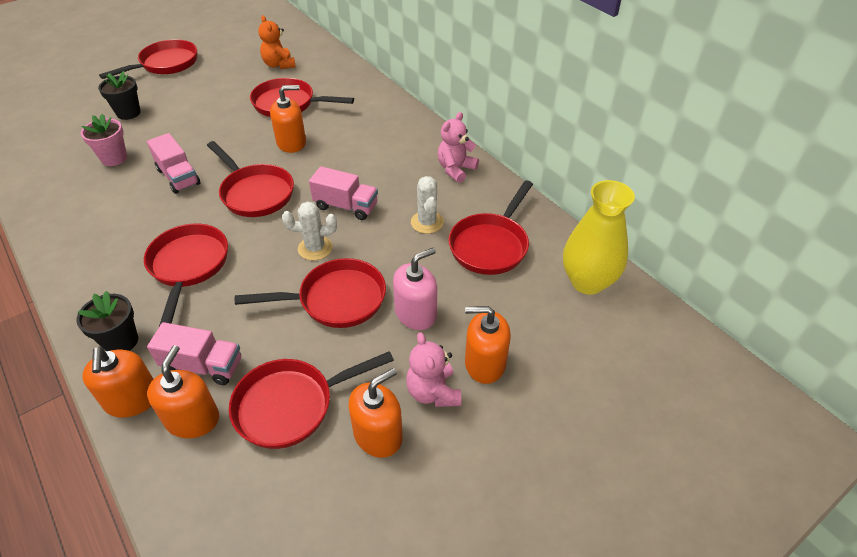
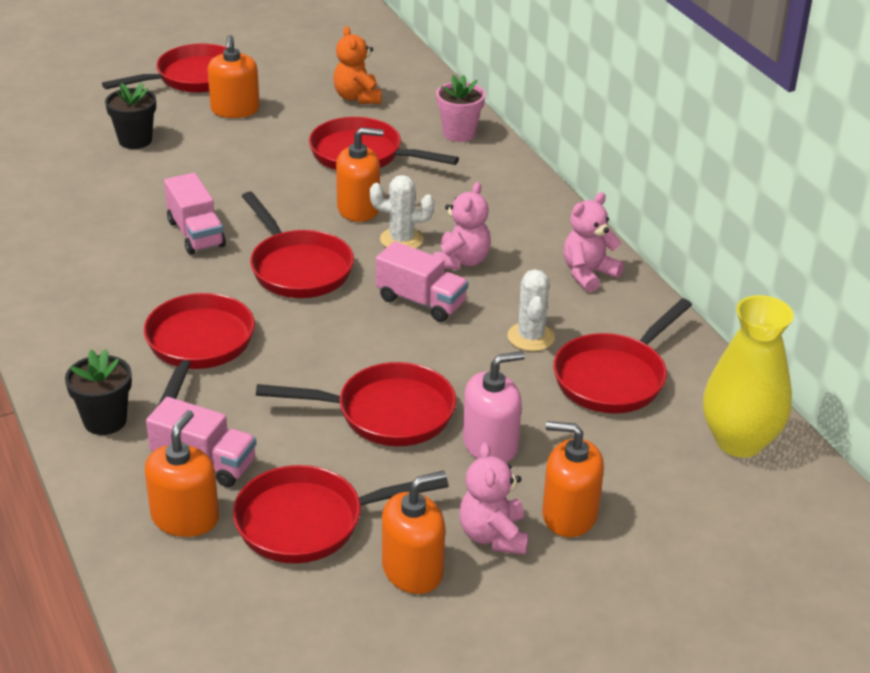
camera: 10 degrees right, 10 degrees down
(114, 158) = (111, 198): pink flower pot -> pink flower pot (459, 133)
(132, 399) = (114, 486): orange soap dispenser -> orange soap dispenser (235, 110)
(315, 248) = (369, 348): white cactus -> white cactus (401, 239)
(368, 172) = (461, 261): none -> pink teddy bear

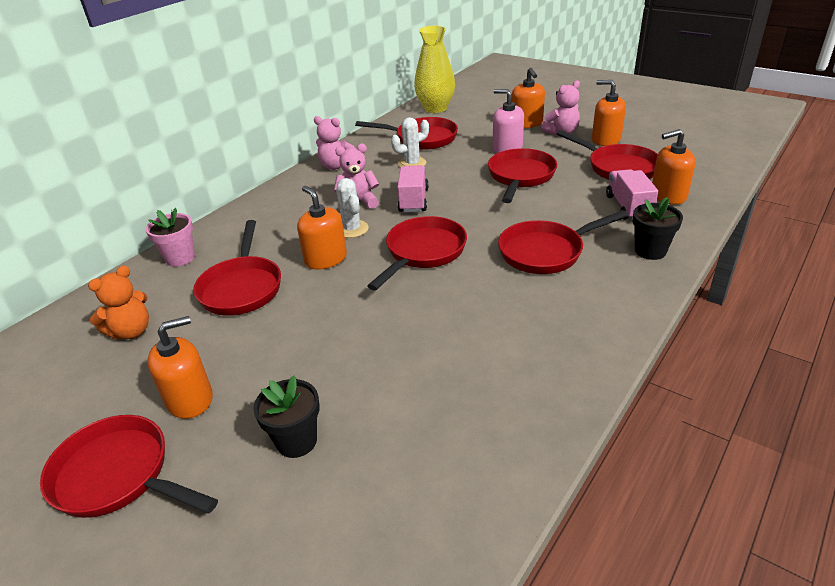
camera: 115 degrees left, 0 degrees up
(196, 234) = (425, 315): pink truck -> none
(387, 413) = (520, 177): red pan -> red pan turned 45 degrees clockwise

